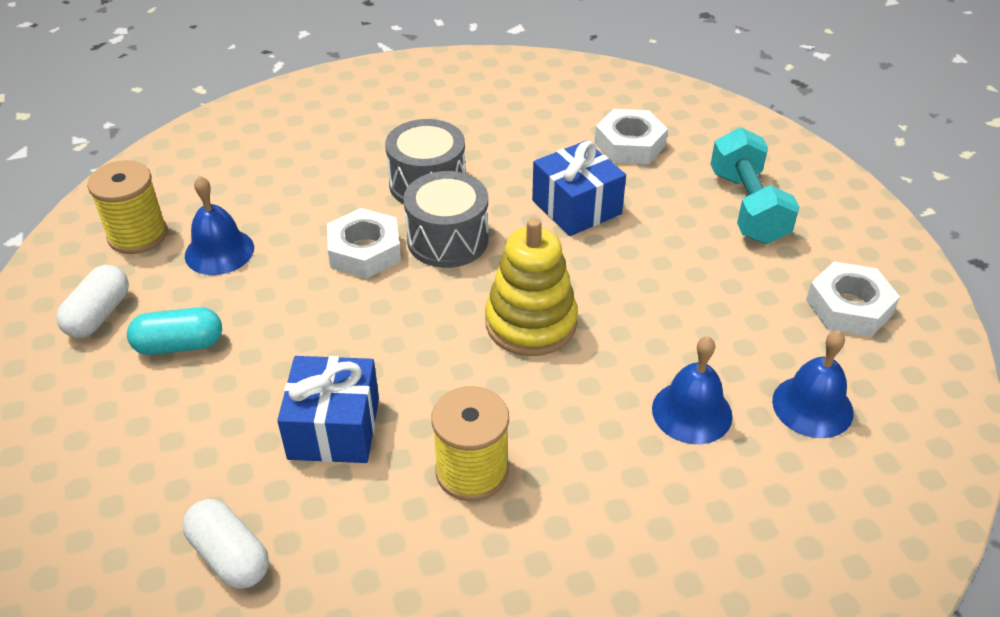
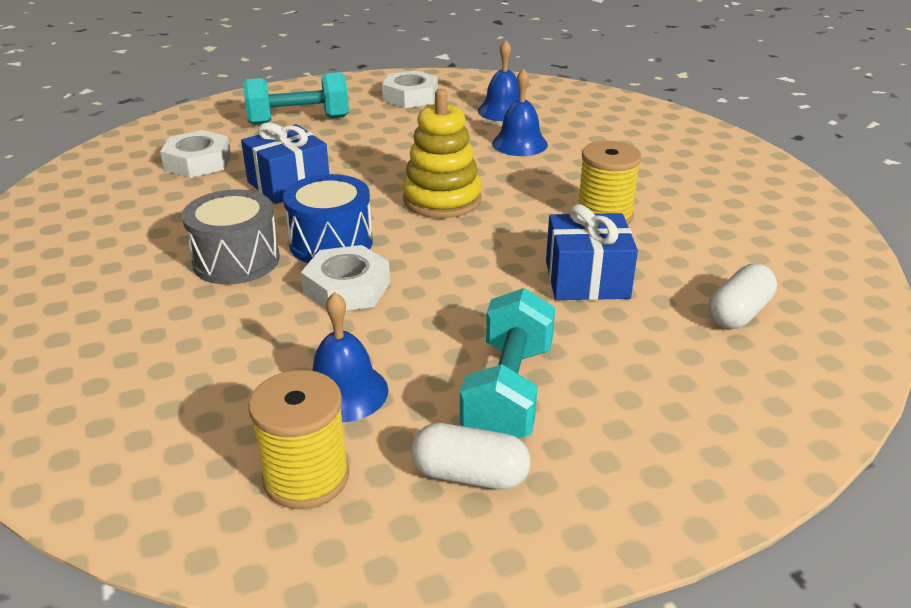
camera: 95 degrees left, 10 degrees down
(179, 345) = (508, 392): turquoise capsule -> turquoise dumbbell
(448, 240) = (331, 243): grey drum -> blue drum

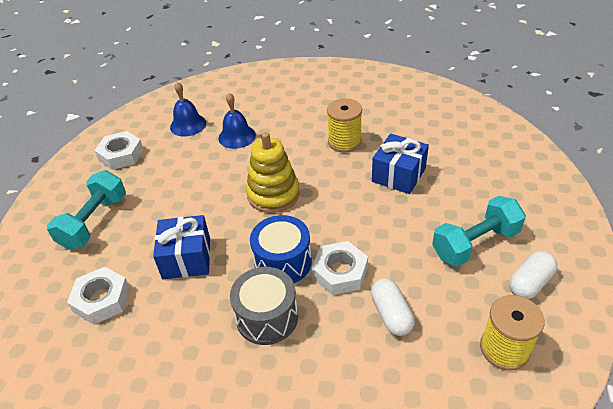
camera: 55 degrees left, 10 degrees up
(344, 392) = (441, 308): blue bell -> none
(508, 392) = (475, 244): turquoise dumbbell -> turquoise dumbbell turned 75 degrees counterclockwise
(738, 313) = (458, 141): white capsule -> white capsule (391, 314)

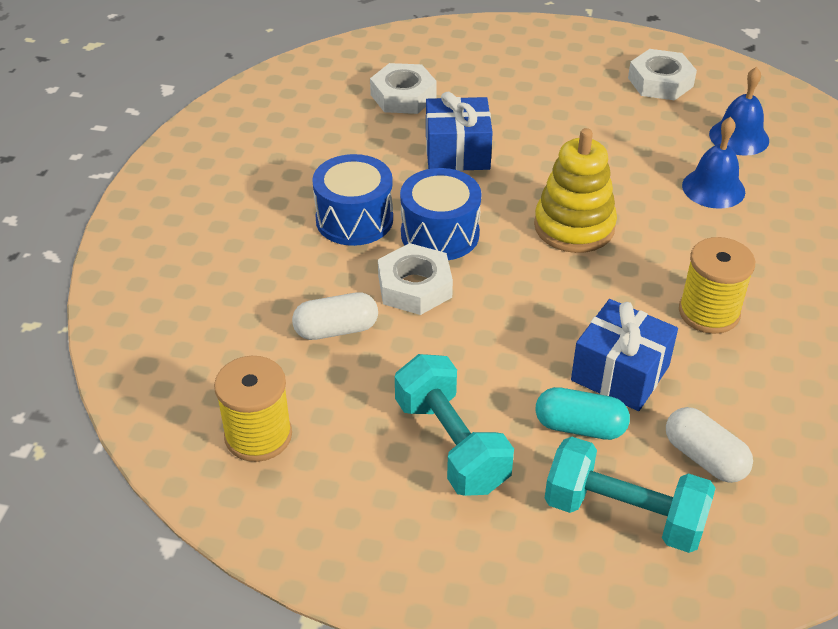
camera: 90 degrees right, 0 degrees up
(94, 222) = (527, 76): turquoise dumbbell -> turquoise dumbbell (624, 514)
(267, 317) = (354, 219): grey drum -> blue drum
(443, 190) = (580, 427): none -> turquoise capsule
(530, 283) = (363, 495): white capsule -> white capsule (704, 458)

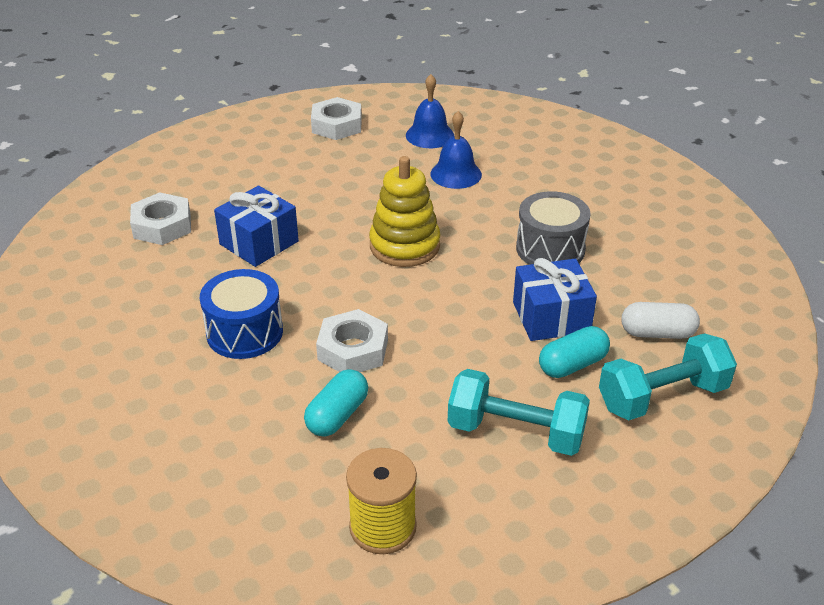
camera: 45 degrees left, 5 degrees down
(336, 329) = (337, 415): white capsule -> turquoise capsule
(440, 234) = (322, 304): blue drum -> none
(709, 312) = (550, 249): yellow spool -> grey drum

